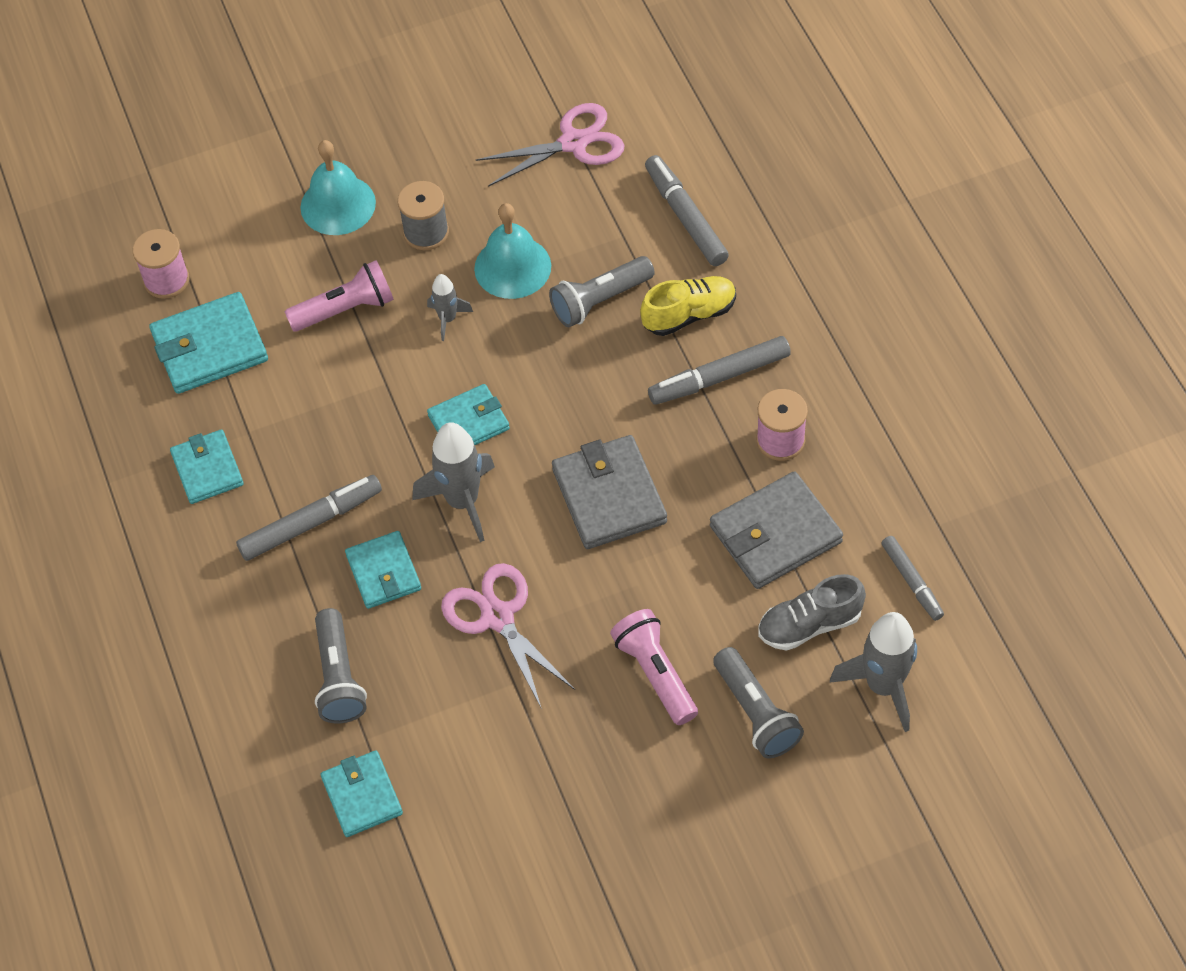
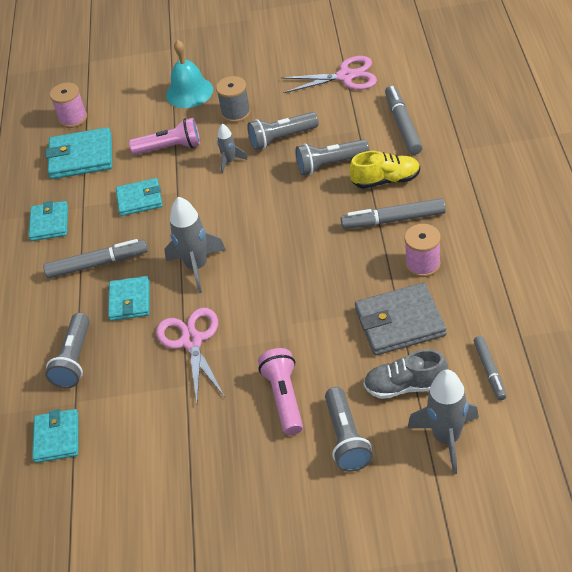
camera: 20 degrees right, 10 degrees down
(469, 422) = (219, 221): turquoise wallet -> turquoise wallet (139, 199)
(512, 267) = (281, 138): turquoise bell -> grey flashlight
(609, 496) = (293, 279): grey wallet -> none

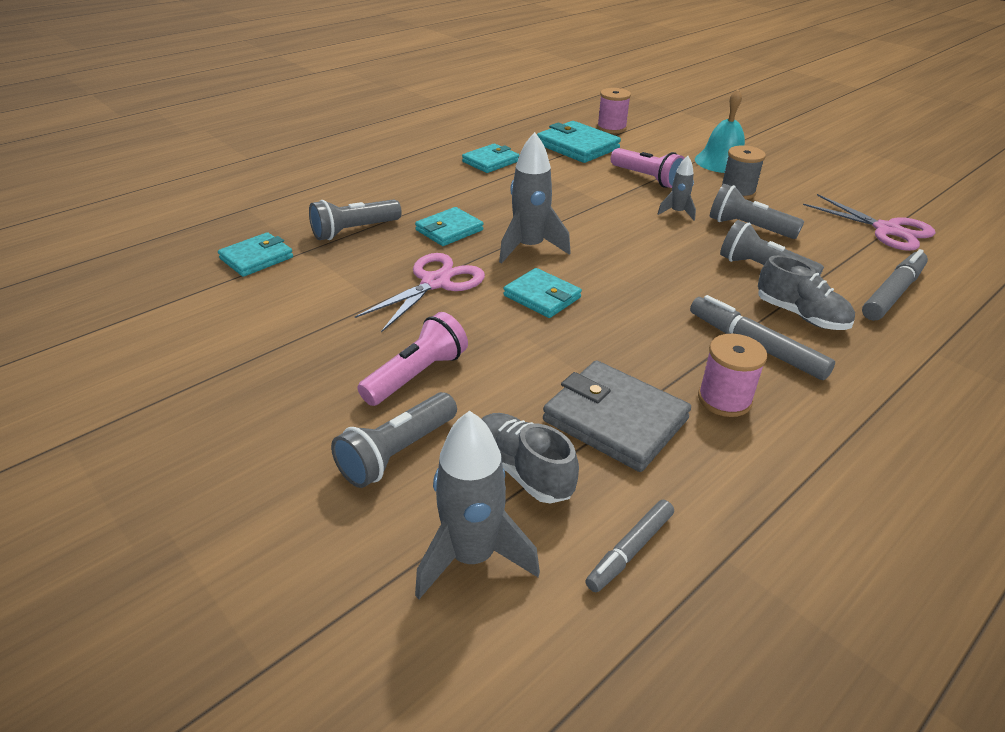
camera: 45 degrees right, 10 degrees down
(97, 264) = (473, 198): grey marker -> none
(139, 199) = (569, 188): turquoise wallet -> turquoise wallet (542, 296)
(386, 180) = (800, 315): yellow shoe -> grey shoe

